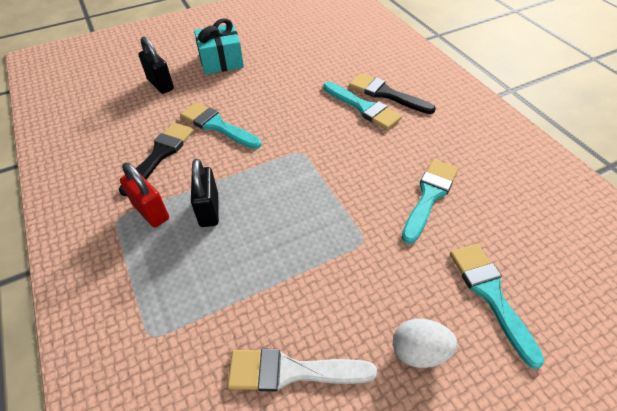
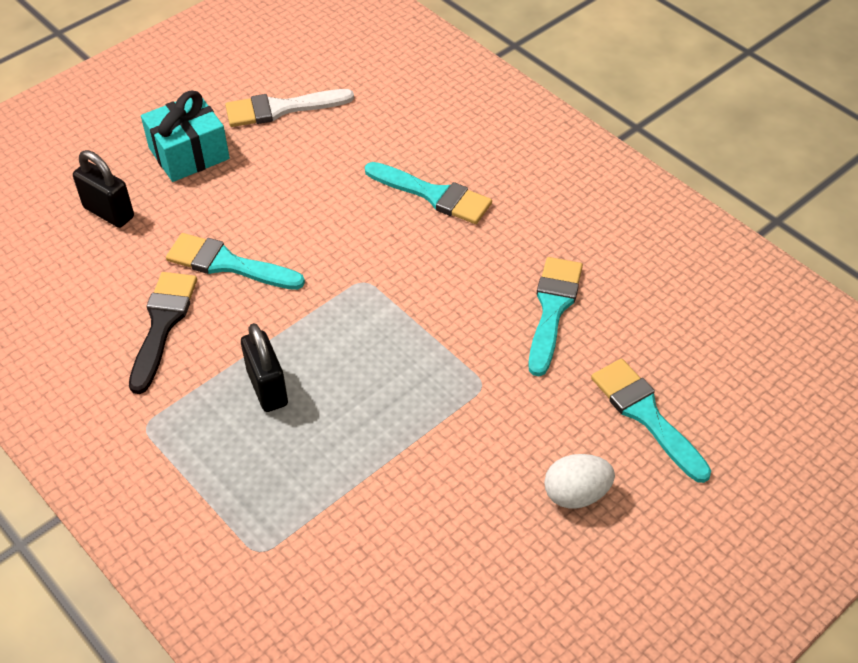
camera: 15 degrees left, 0 degrees up
(151, 212) = (188, 407): red padlock -> none
(291, 371) = (439, 548): white brush -> white brush (281, 109)
(386, 94) = (460, 166): black brush -> none

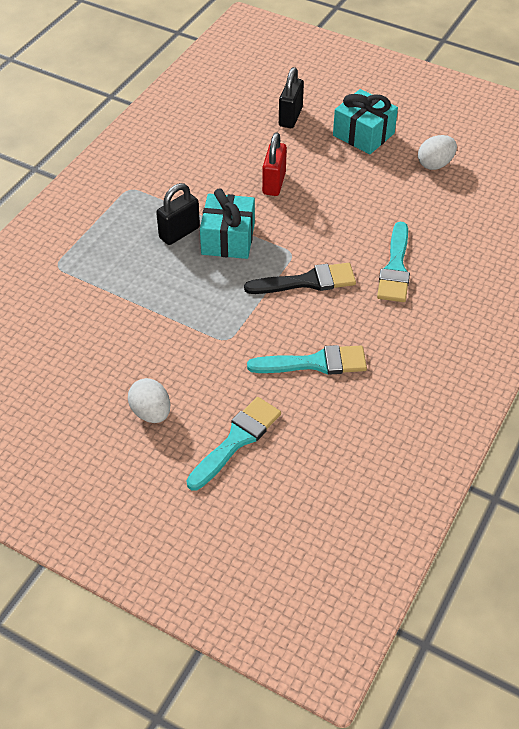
camera: 70 degrees right, 0 degrees up
(162, 324) = (210, 170): black brush -> black brush (307, 281)
(227, 264) = (274, 183): turquoise brush -> red padlock
(281, 109) = (435, 164): white brush -> white egg
(306, 338) = (228, 239): none -> turquoise gift

